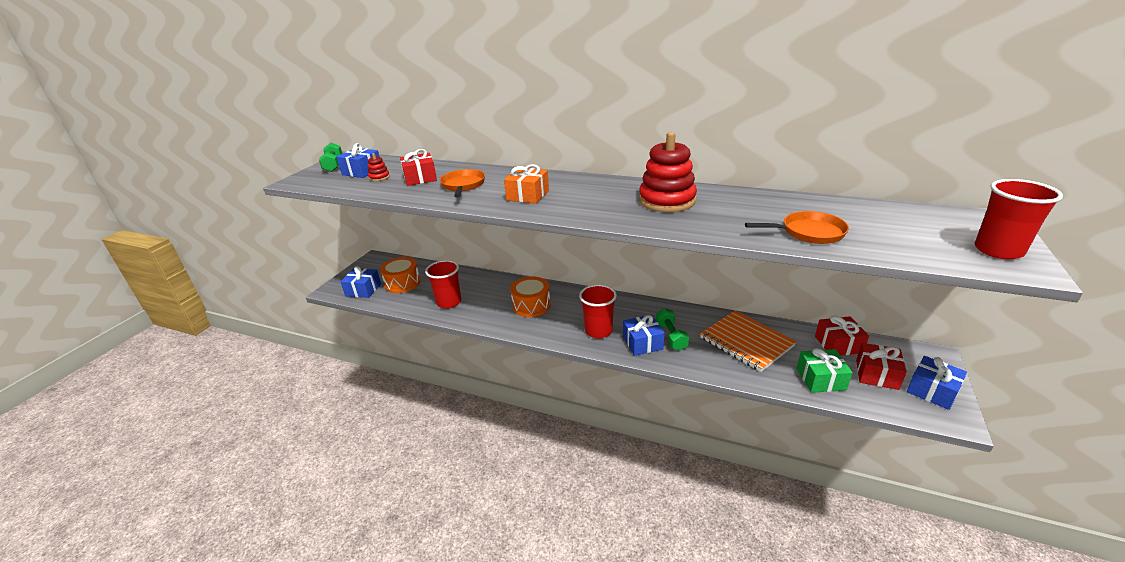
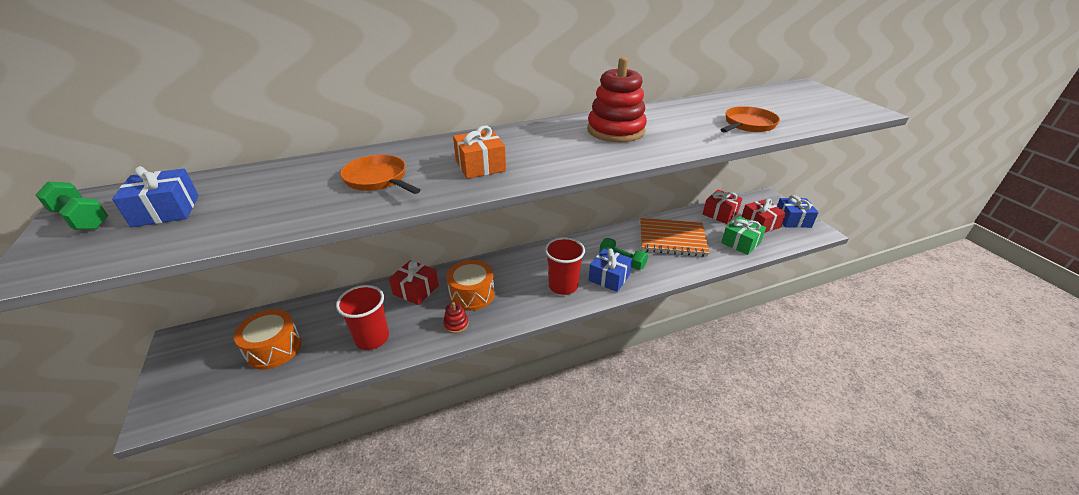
camera: 45 degrees left, 5 degrees up
(363, 290) = (218, 388): blue gift -> none
(379, 177) = (218, 209): red stacking toy -> red stacking toy (456, 324)
(420, 178) = (295, 189): red gift -> red gift (416, 290)
(998, 250) = (843, 104): red cup -> none

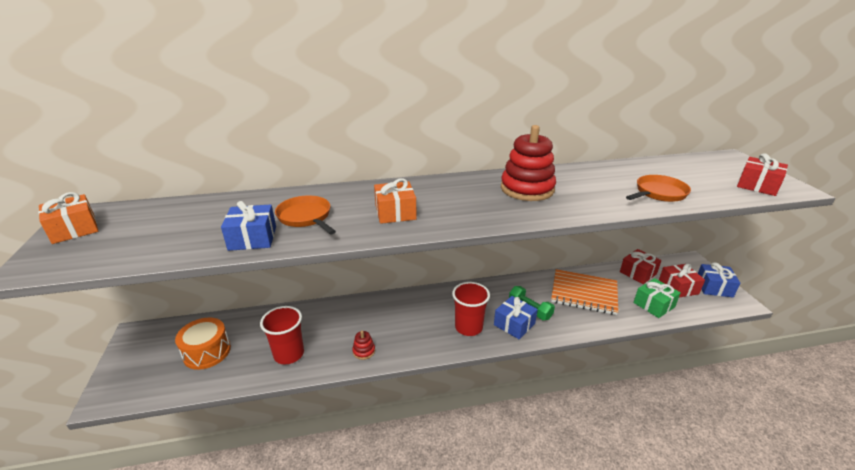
camera: 10 degrees right, 5 degrees down
(81, 219) = (74, 229): green dumbbell -> orange gift
(166, 210) = (136, 229): blue gift -> blue gift (252, 238)
(416, 290) = (335, 314): red gift -> red gift (757, 185)
(472, 294) = (383, 325): orange drum -> none

